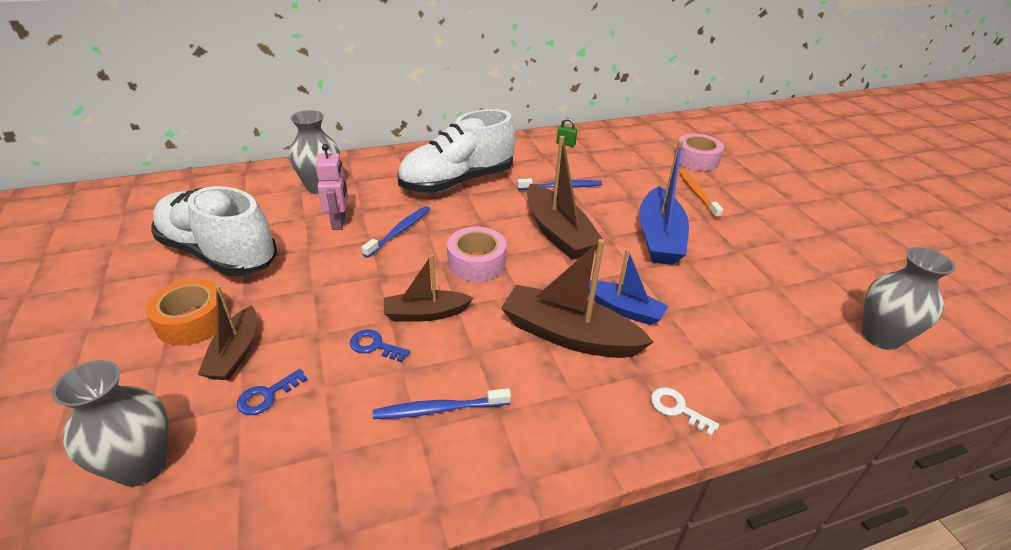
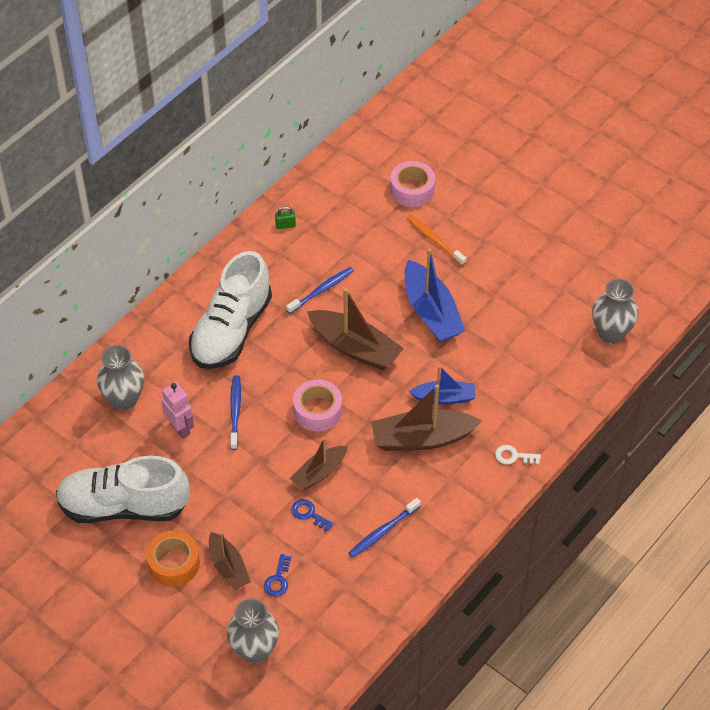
camera: 30 degrees left, 15 degrees up
(375, 346) = (309, 514): blue key -> blue key turned 45 degrees clockwise

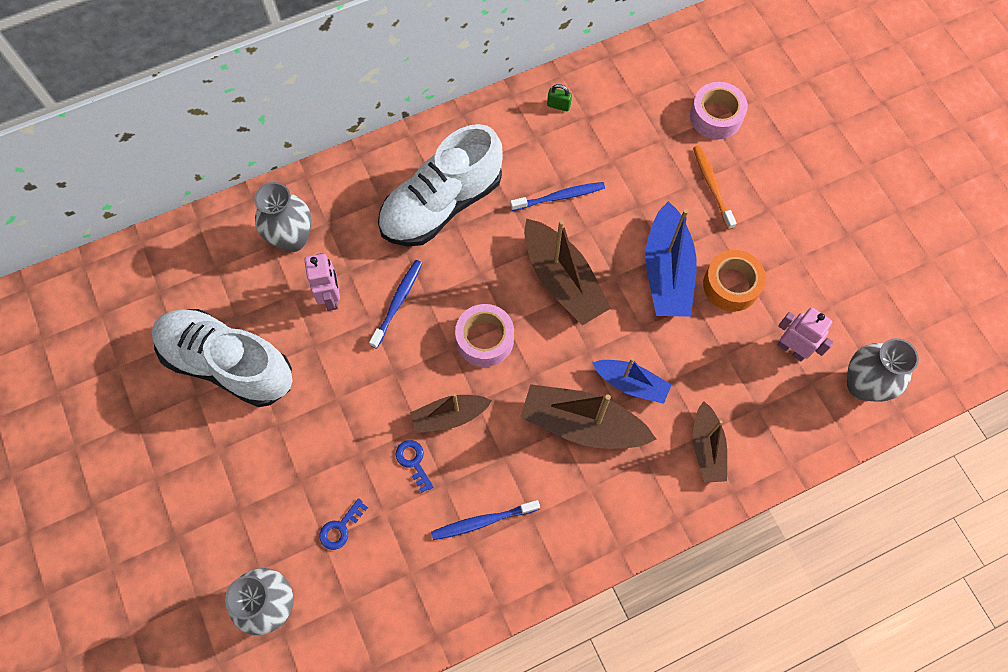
camera: 25 degrees right, 15 degrees up
(174, 563) = (243, 456): orange tape -> orange tape (731, 285)
(228, 567) = (296, 488): brown boat -> brown boat (707, 448)
(513, 456) = (675, 493): white key -> none
(549, 329) = (791, 349): none -> pink robot

